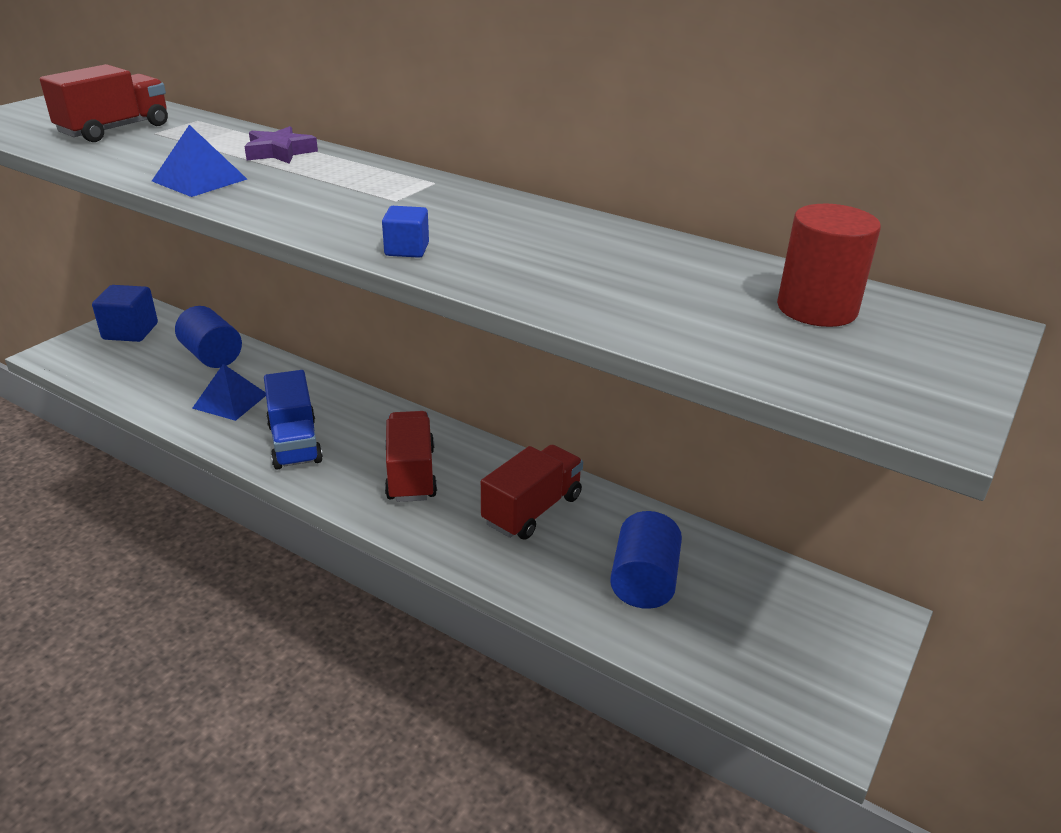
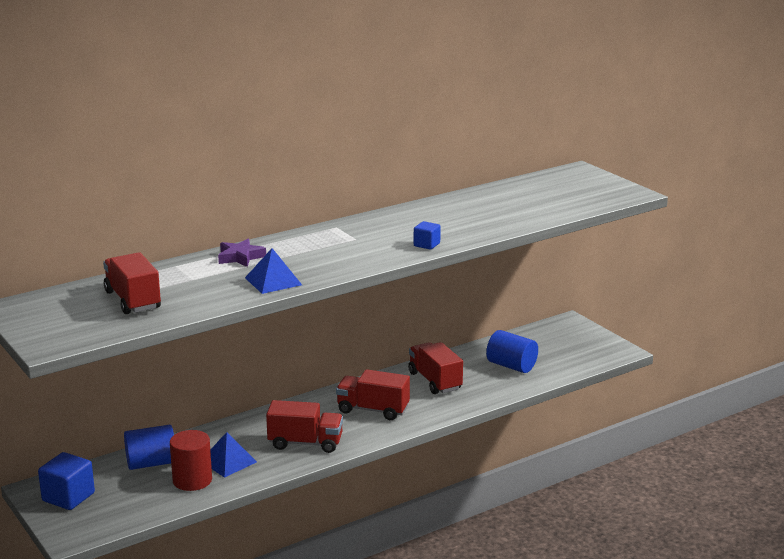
camera: 65 degrees left, 10 degrees down
(294, 443) = (305, 443): blue truck -> red truck
(816, 309) = (546, 187): red cylinder -> red cylinder (192, 480)

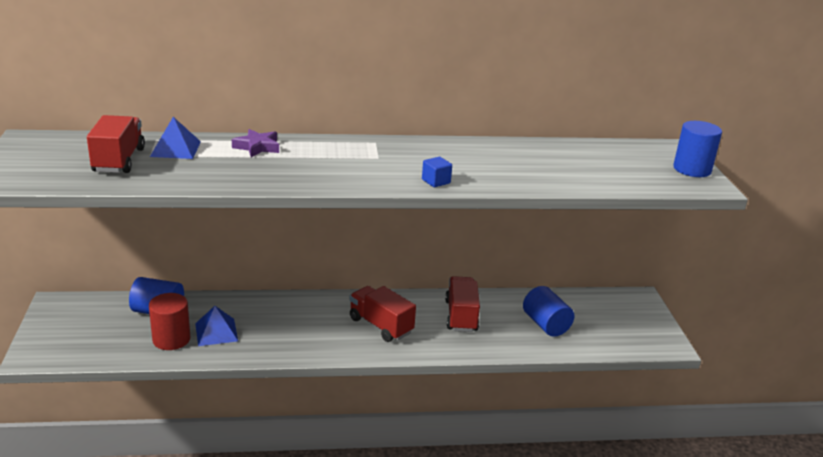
camera: 25 degrees right, 5 degrees up
(68, 497) = (68, 319): blue cube -> none
(273, 281) = (253, 177): blue pyramid -> blue pyramid (175, 149)
(305, 443) = (294, 337): red truck -> none
(608, 184) = (692, 169): none -> blue cylinder

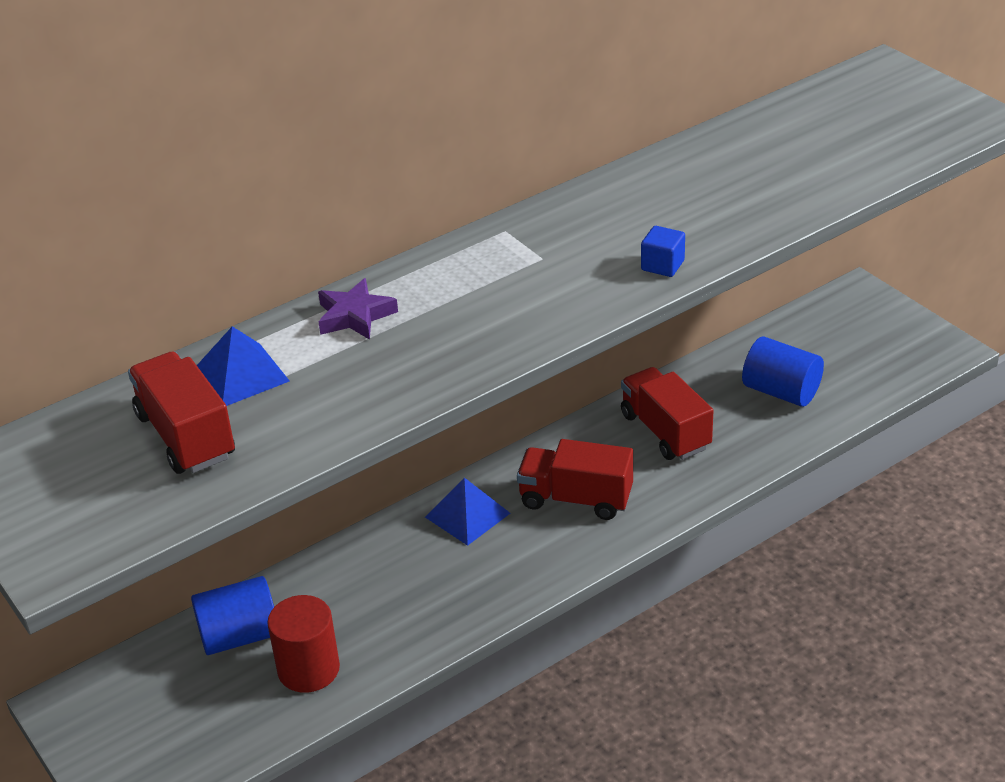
camera: 25 degrees left, 10 degrees up
(216, 332) = (361, 624): blue pyramid -> blue pyramid (467, 515)
(692, 169) = (938, 99): blue cylinder -> none

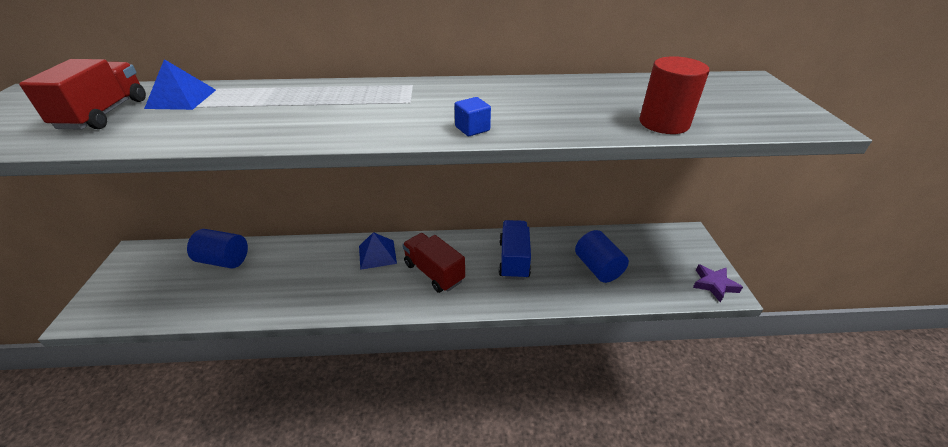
camera: 30 degrees right, 0 degrees up
(308, 669) = (225, 293): red cylinder -> red cylinder (664, 123)
(355, 316) = (276, 94): purple star -> purple star (714, 285)
(665, 431) = (514, 259): red truck -> blue truck

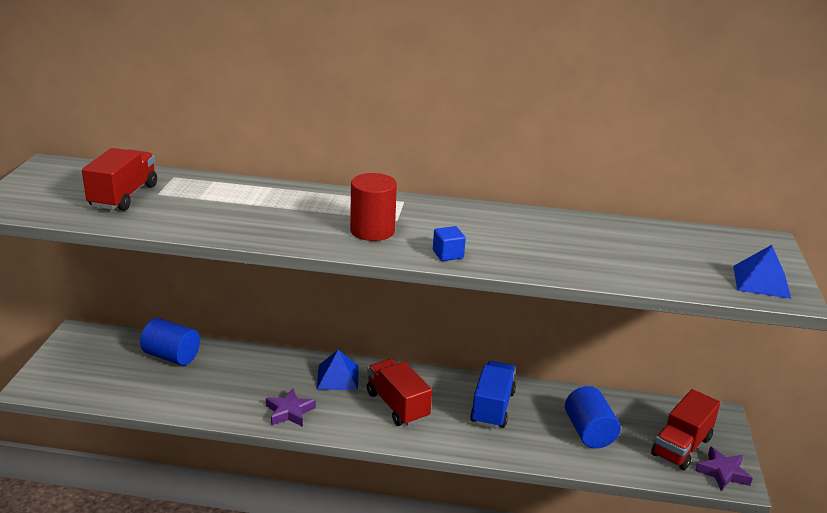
camera: 10 degrees right, 10 degrees down
(181, 99) = (187, 189): blue pyramid -> blue pyramid (761, 281)
(339, 296) = (289, 412): none -> purple star
(664, 123) = (634, 274): red cylinder -> red cylinder (372, 231)
(673, 267) = (681, 446): none -> red truck

